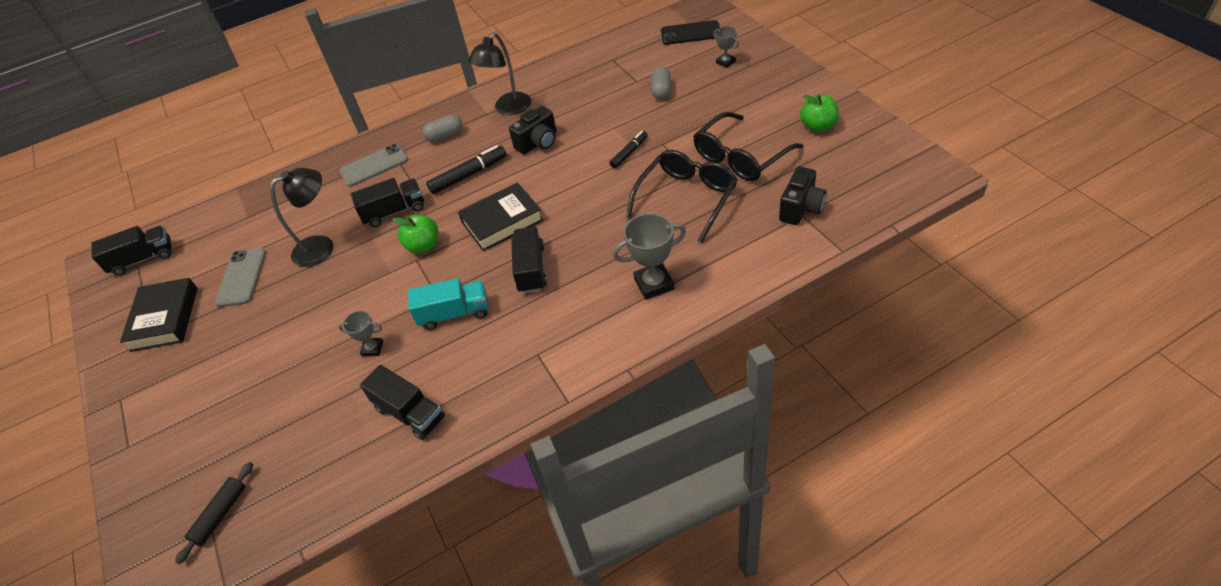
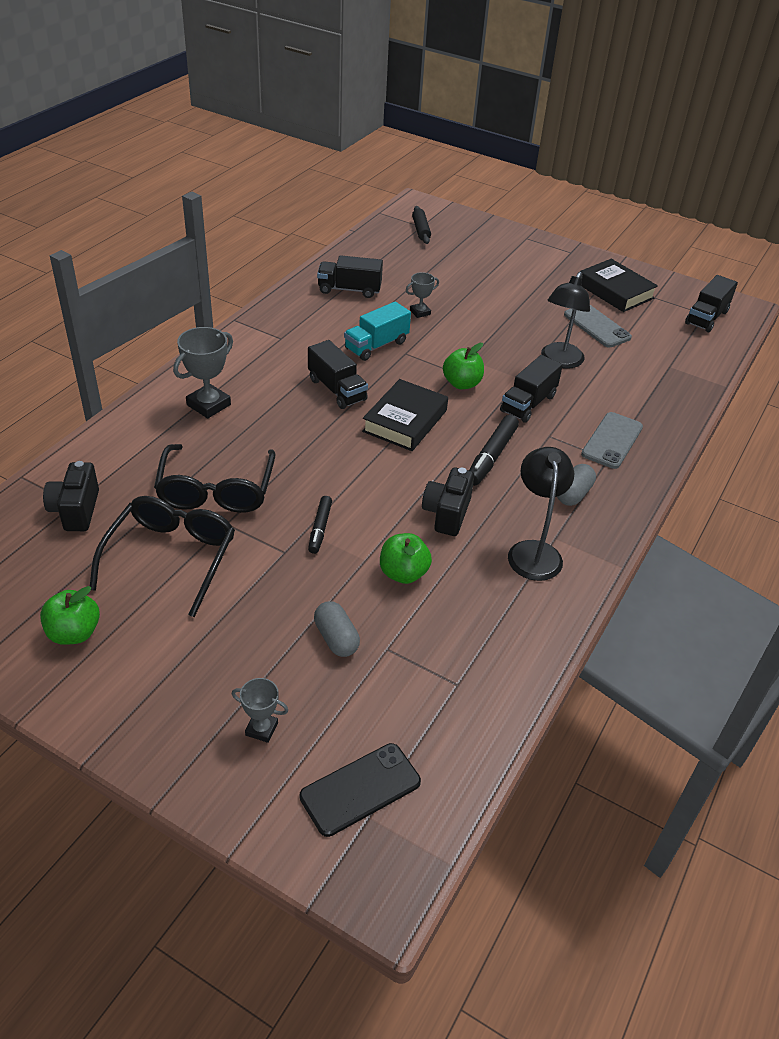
camera: 140 degrees right, 5 degrees down
(597, 114) = (403, 573): none -> green apple

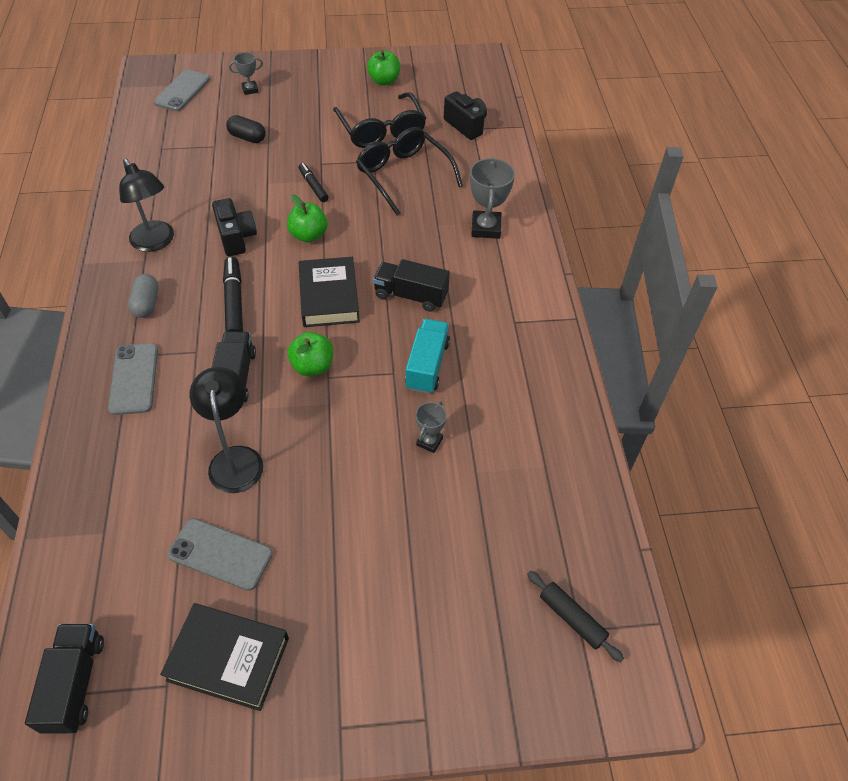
camera: 145 degrees right, 10 degrees up
(336, 638) = (247, 137): grey capsule -> black capsule
(349, 289) = (529, 429): black truck -> none
(360, 789) = (182, 91): black phone -> grey phone
(403, 573) = (236, 186): green apple -> green apple (308, 235)

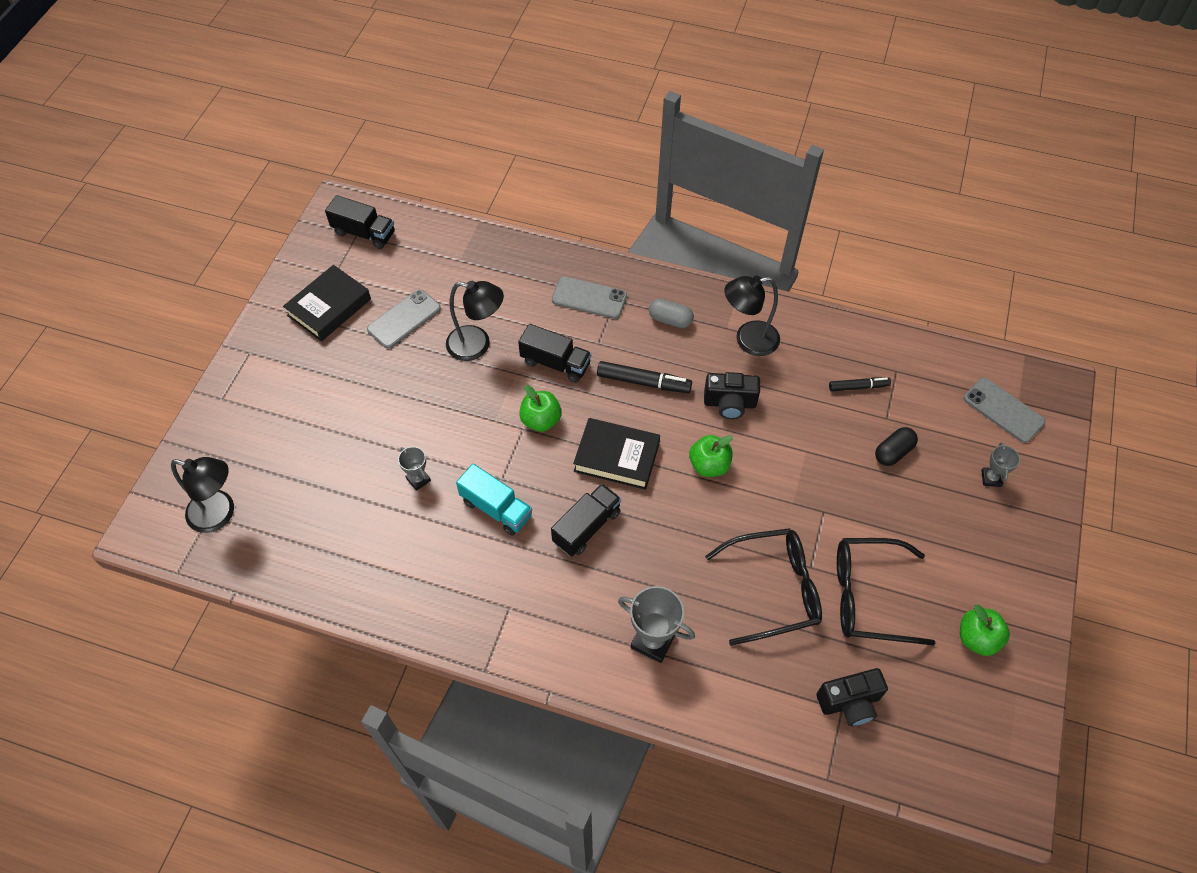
camera: 115 degrees right, 5 degrees up
(313, 186) = (786, 492): black marker -> black marker (858, 387)
(572, 618) = (220, 514): black rolling pin -> black lamp

